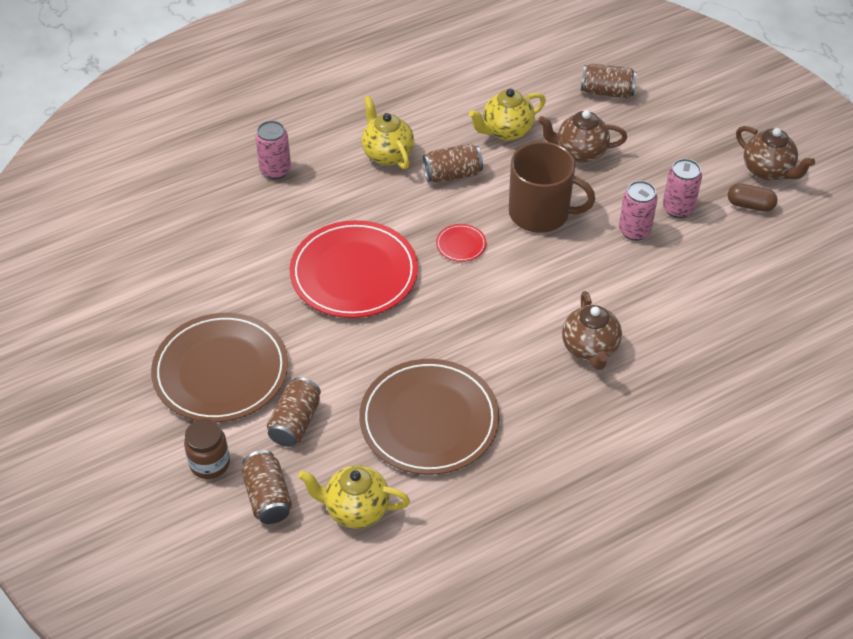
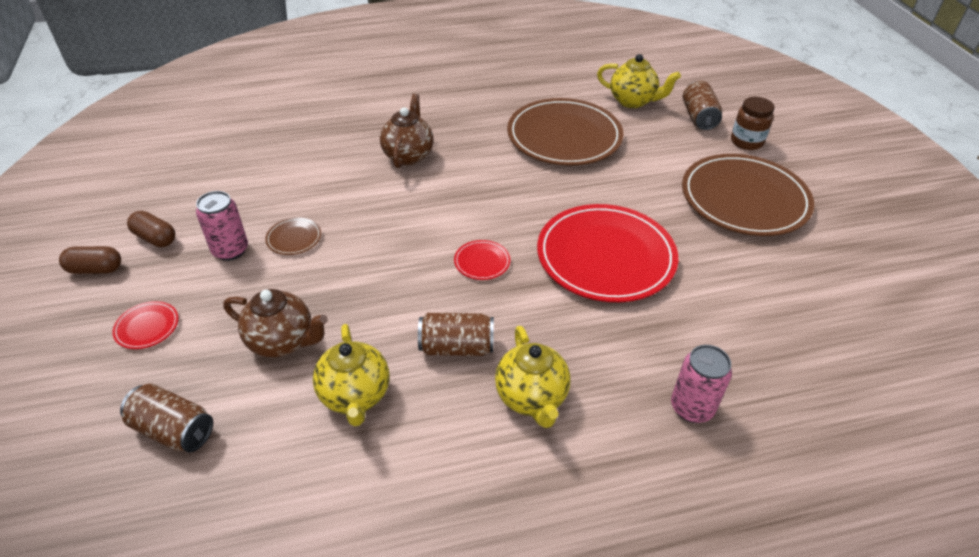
camera: 165 degrees left, 5 degrees down
(295, 422) = (675, 153): brown can -> none
(506, 131) = (355, 396): yellow teapot -> yellow teapot turned 90 degrees clockwise
(541, 213) = (378, 276): brown mug -> none
(634, 231) = (294, 238): pink can -> brown plate
(684, 141) = (147, 327): none -> red plate
(768, 171) = (95, 269): brown teapot -> brown capsule

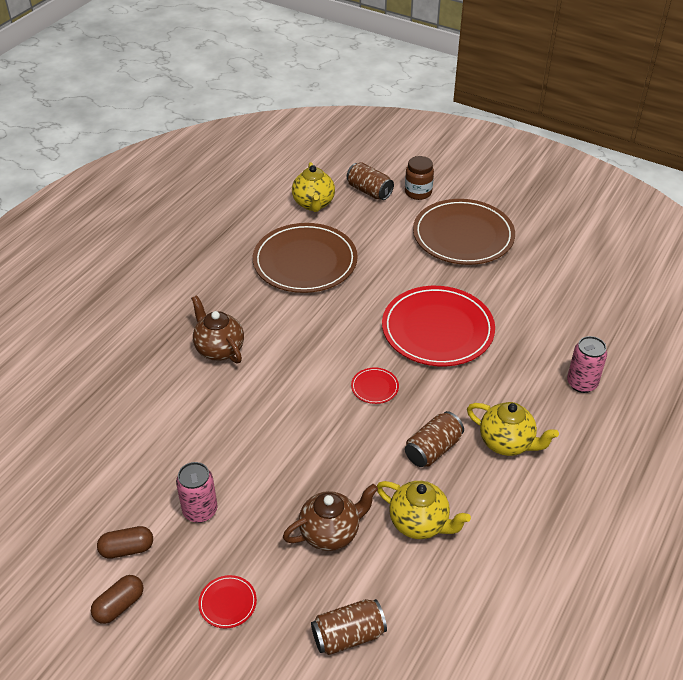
camera: 45 degrees left, 0 degrees up
(294, 238) = (232, 467): brown plate -> none
(633, 101) = (313, 204): yellow teapot -> yellow teapot turned 105 degrees clockwise

